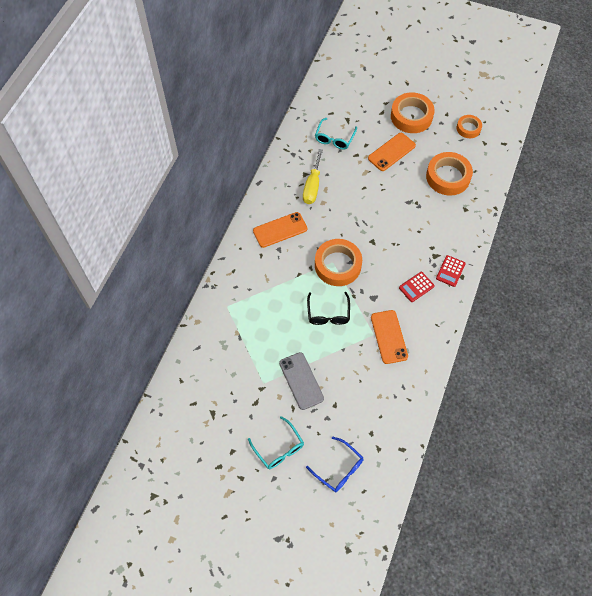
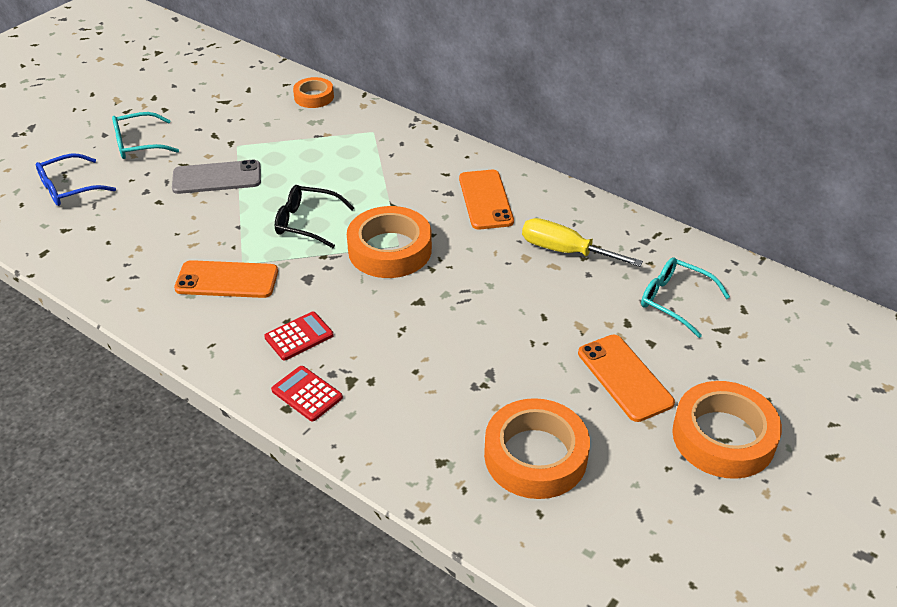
camera: 105 degrees right, 20 degrees down
(416, 287) = (299, 336): red calculator -> red calculator turned 75 degrees clockwise
(468, 128) = (673, 540): orange tape -> orange tape (314, 97)

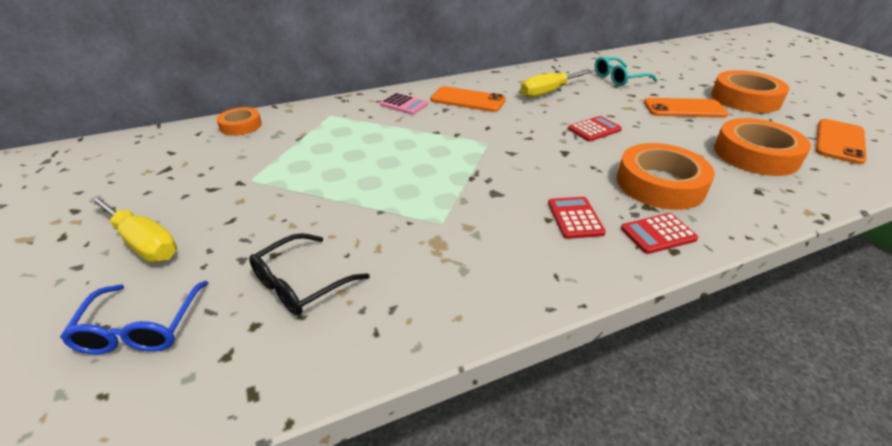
camera: 60 degrees left, 5 degrees down
(138, 144) = (143, 243): turquoise glasses -> yellow screwdriver
(217, 178) = (285, 204): grey phone -> none
(227, 280) = (459, 239): orange phone -> orange phone (839, 141)
(307, 223) = (416, 174): black glasses -> black glasses (301, 284)
(390, 250) = (491, 147): orange tape -> orange tape (660, 184)
(435, 163) = (404, 104): none -> pink calculator
(492, 311) = (594, 129): none -> red calculator

